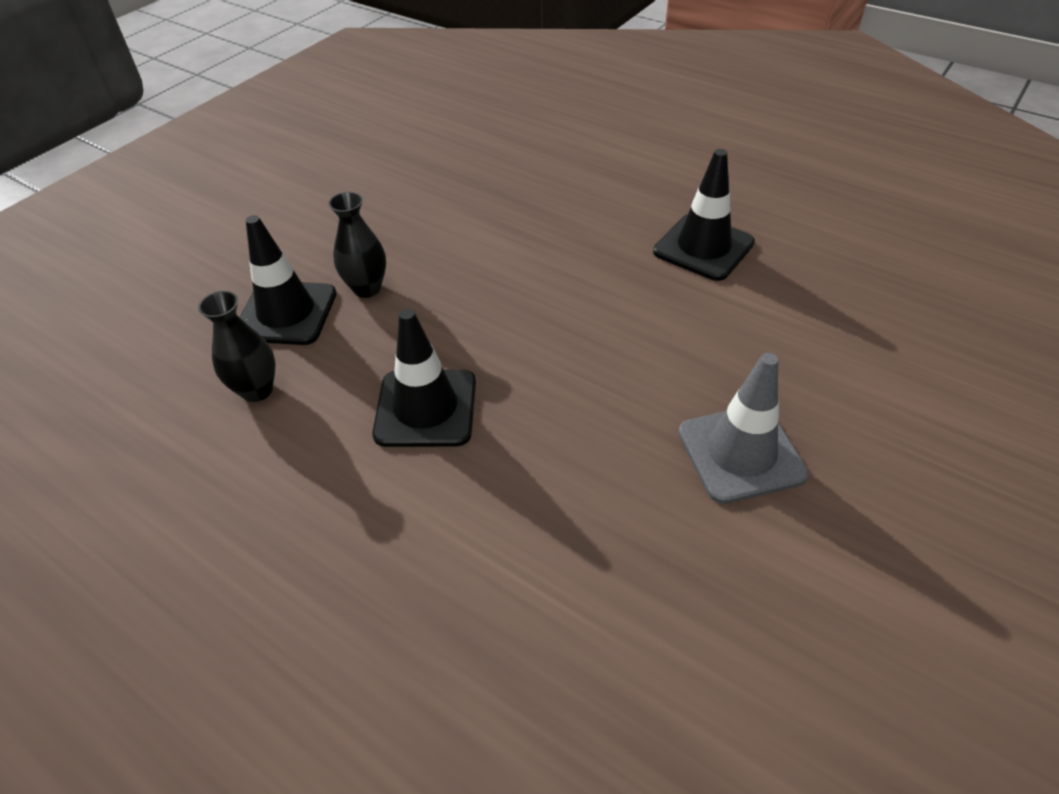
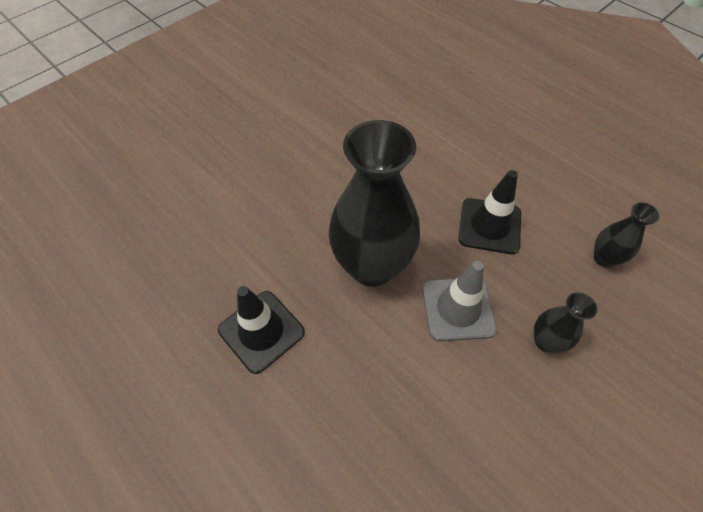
camera: 170 degrees left, 10 degrees up
(286, 313) = (606, 326): black traffic cone -> none
(595, 327) = (372, 266): none -> black vase
(740, 453) = (318, 171): grey traffic cone -> grey traffic cone (458, 309)

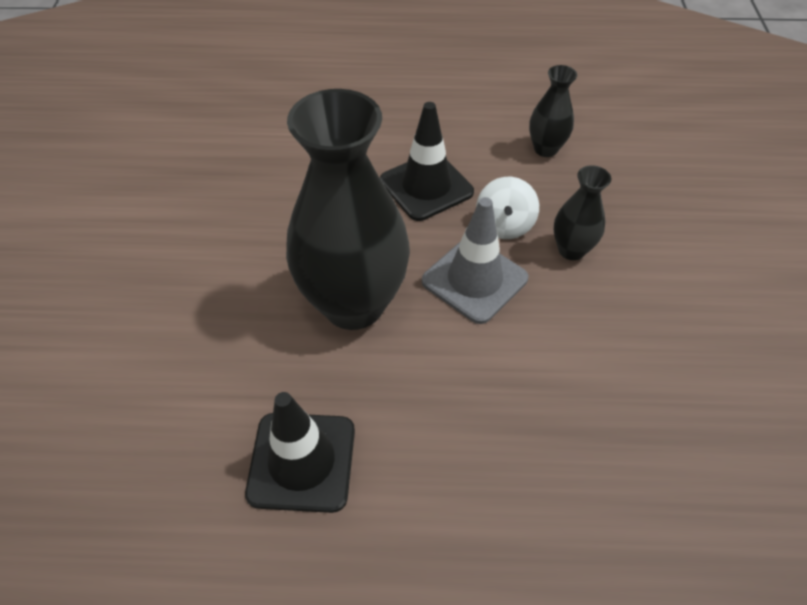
camera: 45 degrees left, 5 degrees down
(515, 288) = (504, 225): none -> white spinning top

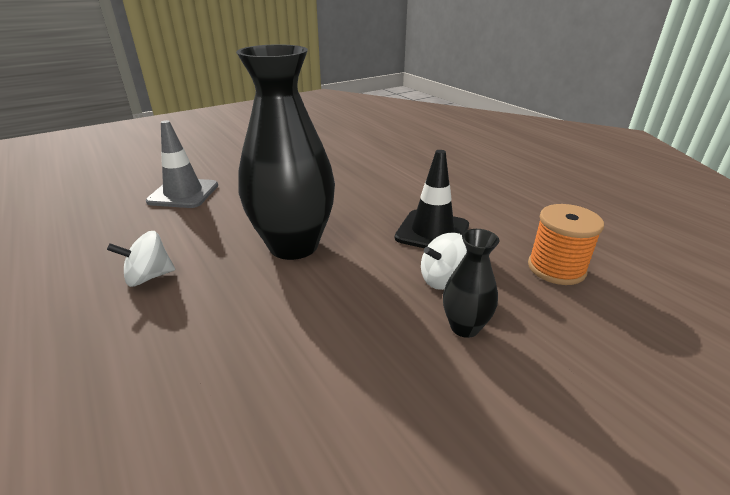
camera: 55 degrees right, 20 degrees down
(302, 461) = (149, 277): black traffic cone -> white spinning top
(474, 280) = (369, 287): grey traffic cone -> grey traffic cone (183, 193)
(545, 149) = (556, 268): black vase -> orange spool

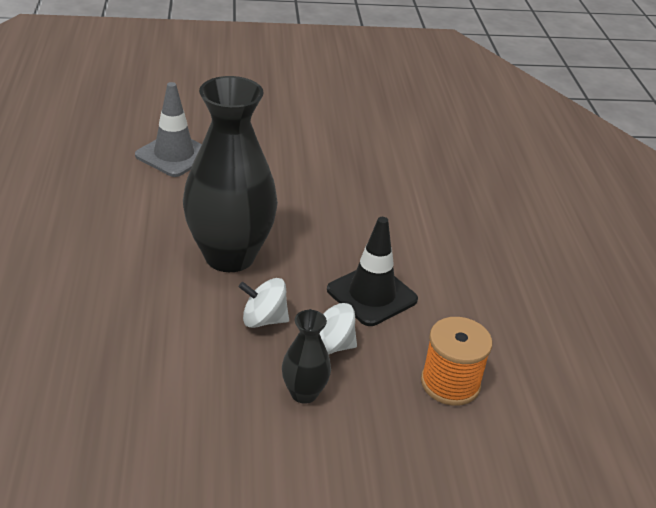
camera: 25 degrees right, 5 degrees up
(149, 277) = (94, 239): white spinning top -> white spinning top (263, 320)

